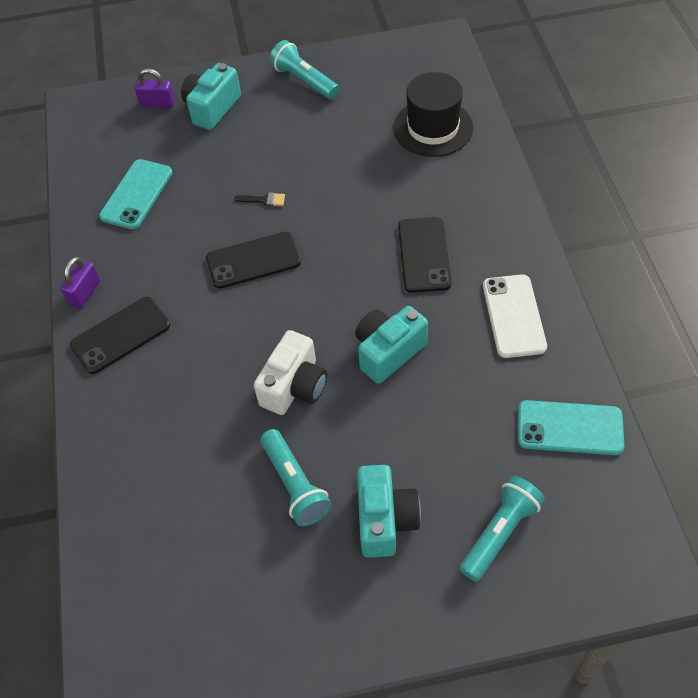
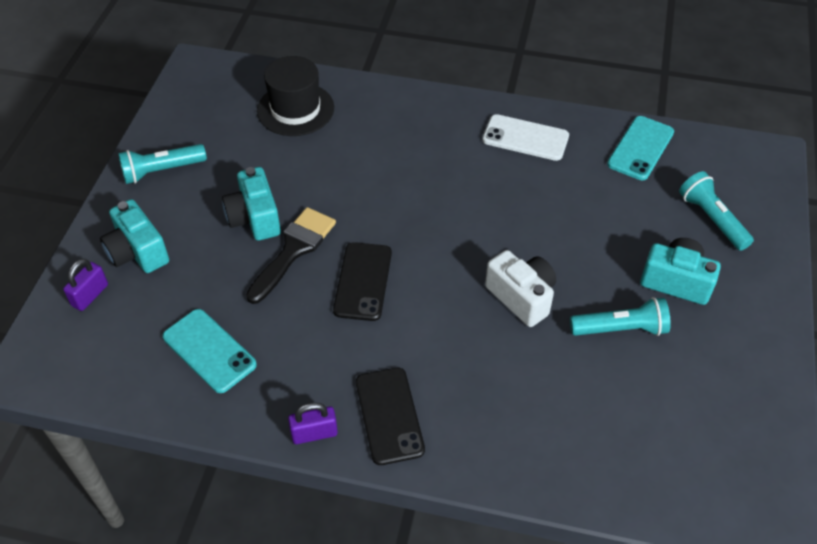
camera: 70 degrees left, 5 degrees down
(85, 293) = (314, 433): purple padlock -> purple padlock turned 60 degrees counterclockwise
(264, 200) = (293, 250): black brush -> black brush, size x2.37
(388, 352) = (519, 223): turquoise camera -> turquoise camera (254, 218)
(424, 255) = (432, 166): black phone -> none

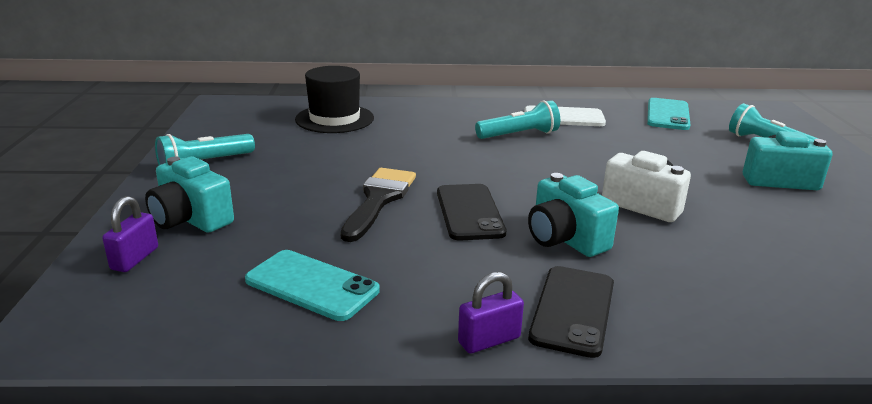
camera: 15 degrees left, 25 degrees down
(254, 218) = (323, 183): turquoise camera -> turquoise camera (565, 239)
(389, 416) = (572, 310): black phone -> black phone turned 45 degrees clockwise
(621, 329) = (760, 214): turquoise flashlight -> turquoise flashlight (519, 135)

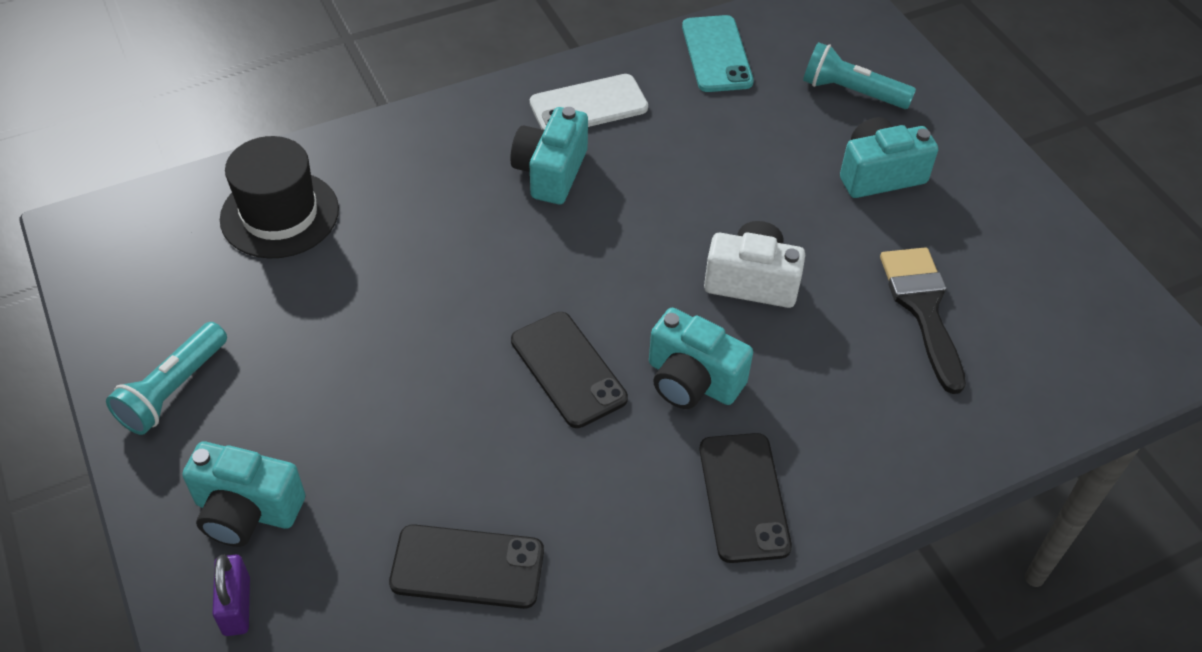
camera: 25 degrees left, 25 degrees up
(311, 285) = (467, 567): turquoise phone -> black phone
(379, 200) = (450, 384): black brush -> black brush (923, 308)
(489, 340) = (685, 573): purple padlock -> none
(519, 135) = (550, 172): turquoise flashlight -> turquoise camera

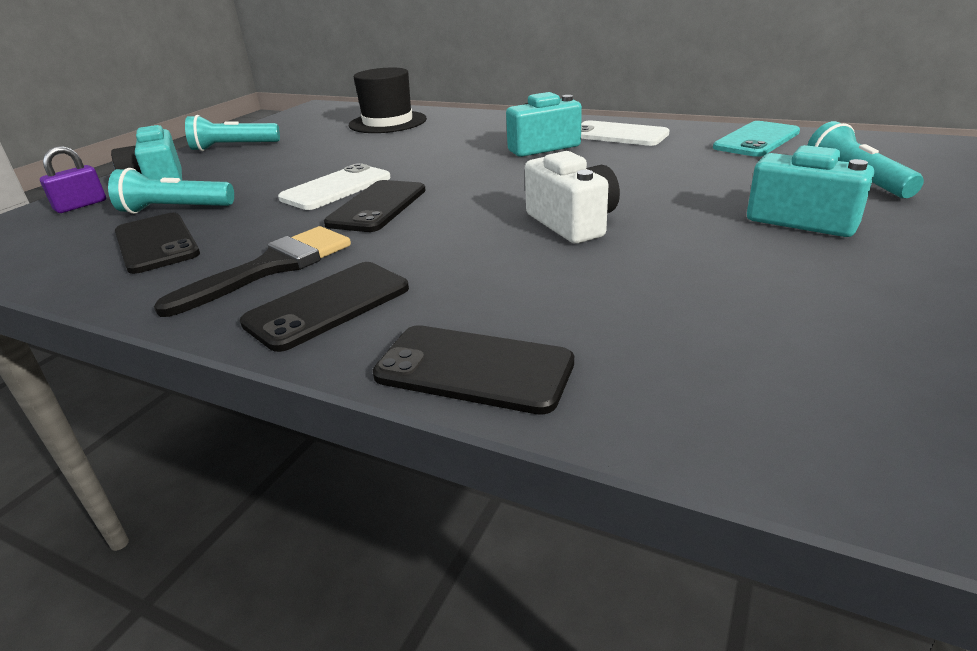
camera: 55 degrees right, 20 degrees down
(372, 523) = (175, 209): none -> turquoise flashlight
(474, 372) = (336, 188): none -> white phone
(692, 380) = (430, 242): turquoise camera -> none
(904, 466) = (474, 369): none -> black phone
(923, 308) = (699, 296): black brush -> black brush (272, 267)

